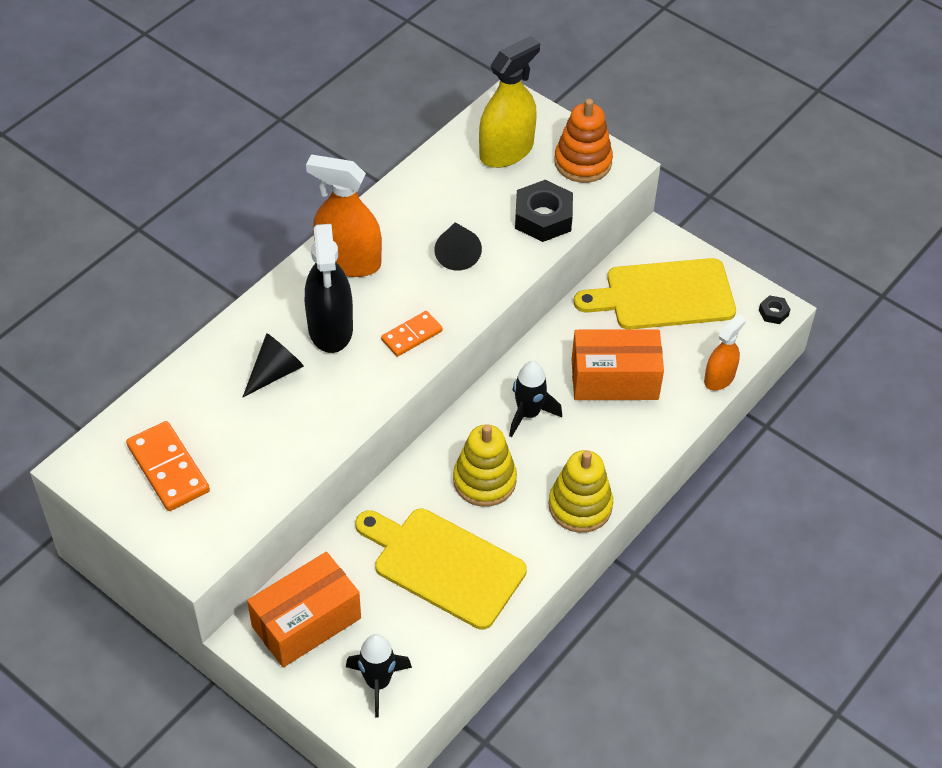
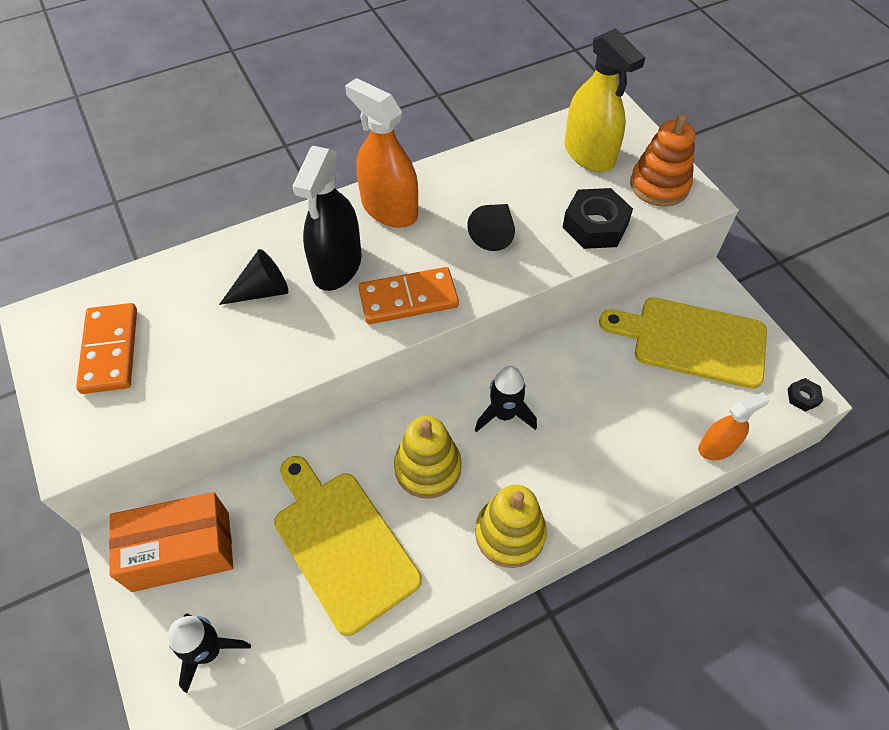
camera: 25 degrees right, 5 degrees up
(412, 335) = (408, 299): orange domino -> orange domino, size x1.57
(506, 151) = (589, 154): yellow spray bottle -> yellow spray bottle turned 75 degrees clockwise
(614, 379) = (606, 409): orange box -> none

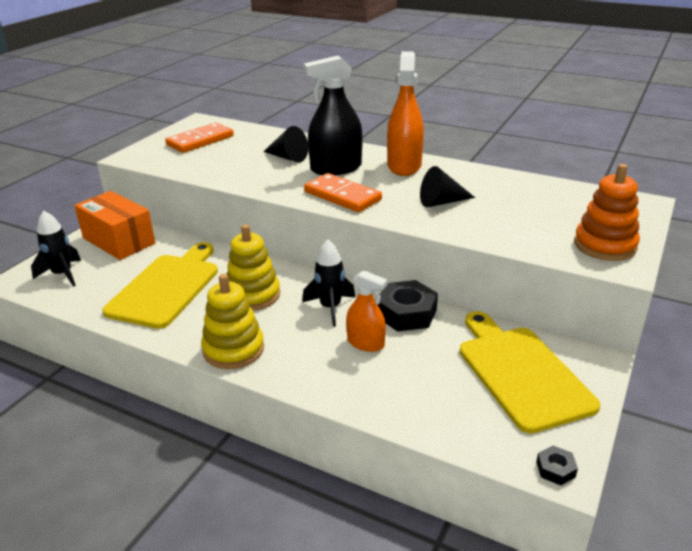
camera: 55 degrees right, 25 degrees down
(589, 154) = (579, 208): yellow spray bottle -> none
(595, 225) = (513, 234): black nut -> black nut (406, 313)
(717, 447) = (427, 429): orange spray bottle -> orange spray bottle (365, 343)

